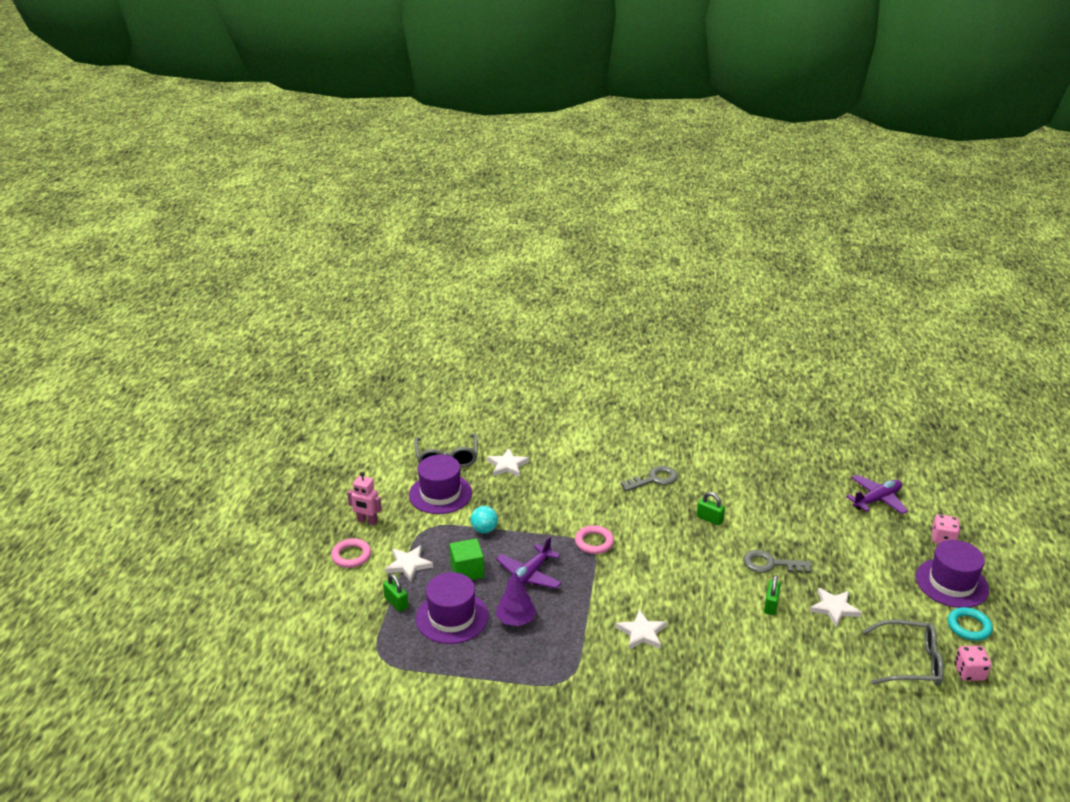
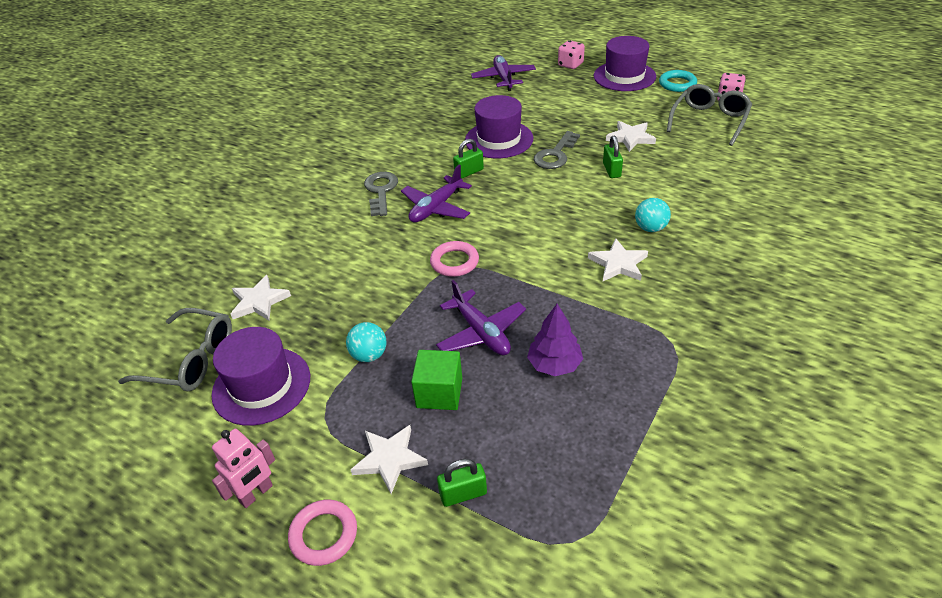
camera: 65 degrees left, 10 degrees up
(452, 617) = (522, 431): purple hat -> purple hat (499, 139)
(651, 514) = (436, 208): none -> purple plane
(700, 645) = (650, 228): none -> turquoise ball
(771, 605) = (611, 170): green padlock -> green padlock turned 45 degrees clockwise

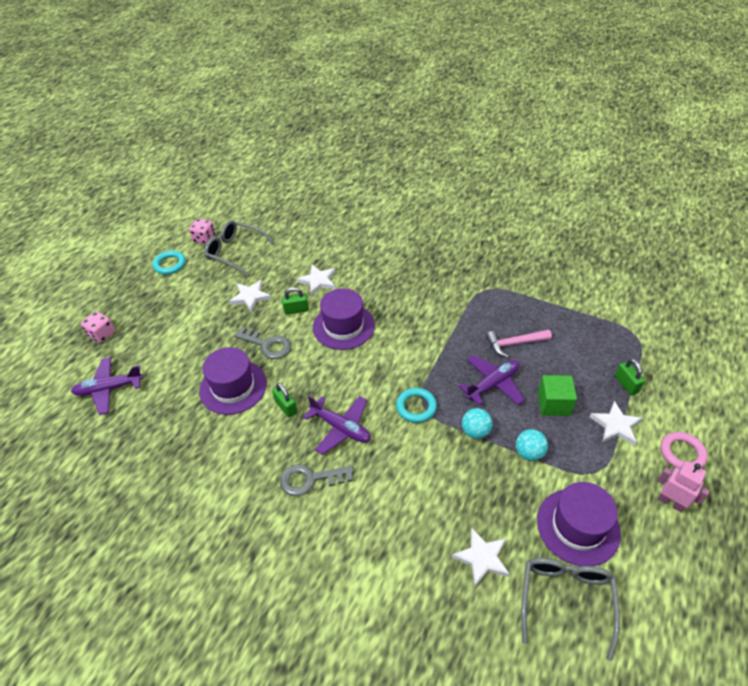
camera: 95 degrees left, 5 degrees up
(454, 262) = (416, 407): pink ring -> turquoise ring
(554, 364) = (514, 344): purple tree -> pink hammer
(618, 264) = (412, 310): white star -> white star (318, 281)
(624, 76) = (142, 296): purple hat -> purple hat (343, 326)
(650, 228) = (372, 292): turquoise ball -> turquoise ball (475, 431)

